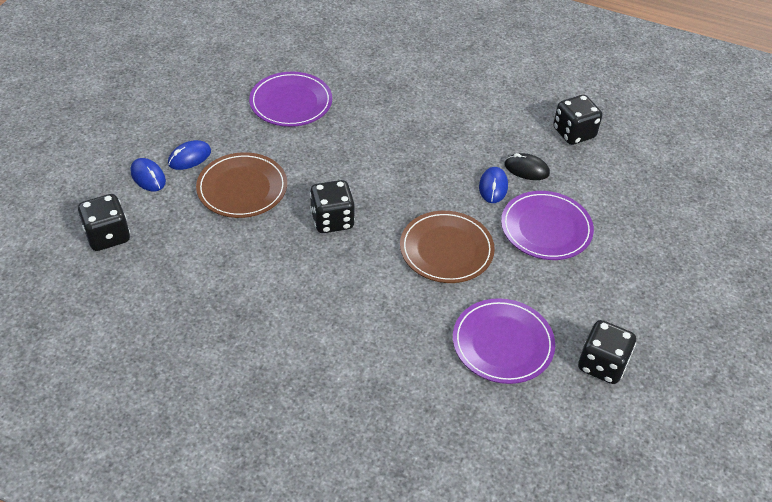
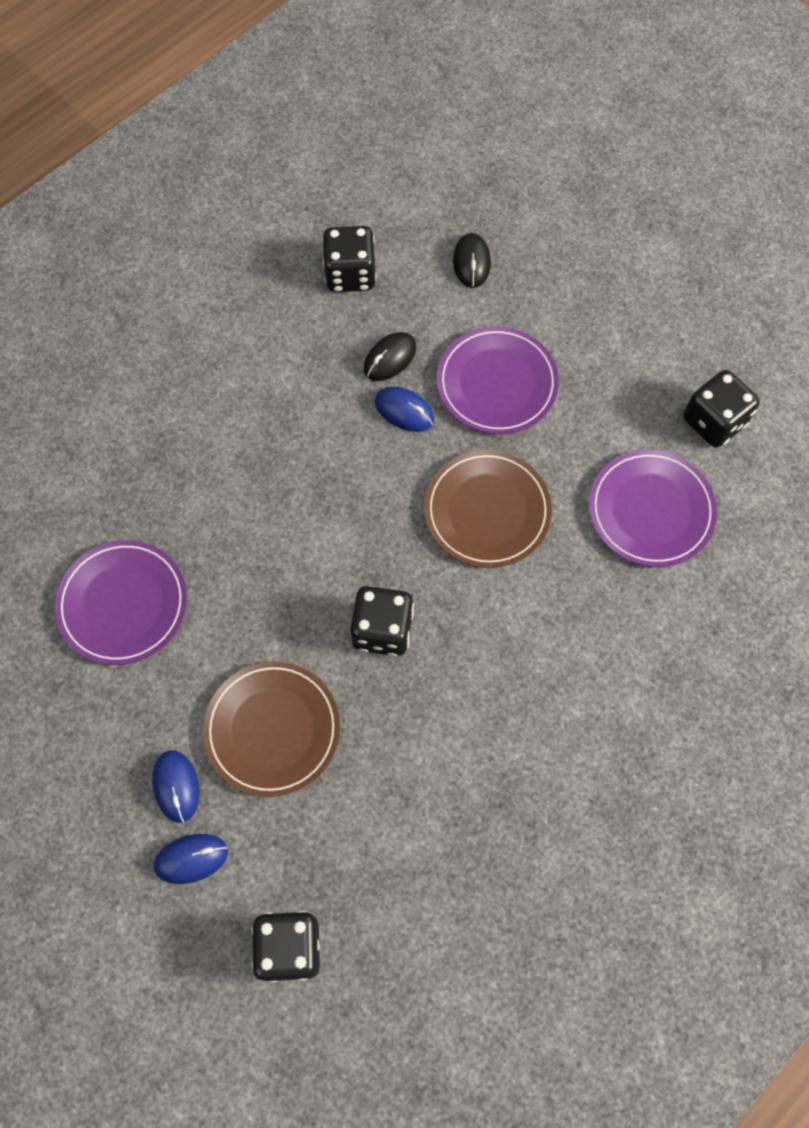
camera: 65 degrees left, 20 degrees up
(629, 189) = (471, 262): none -> black mouse

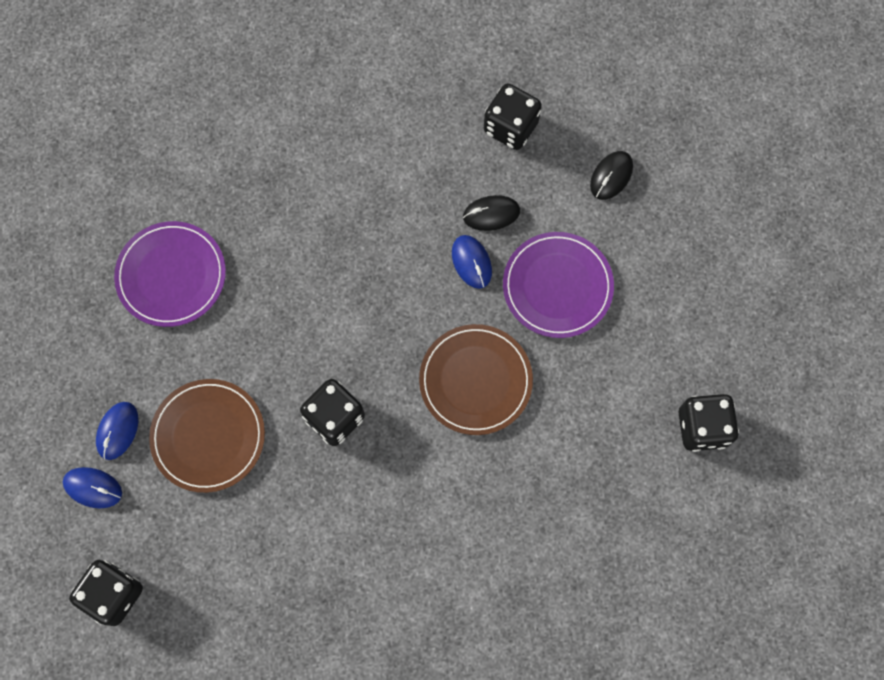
camera: 35 degrees right, 5 degrees up
(651, 510) = (599, 463): purple plate -> none

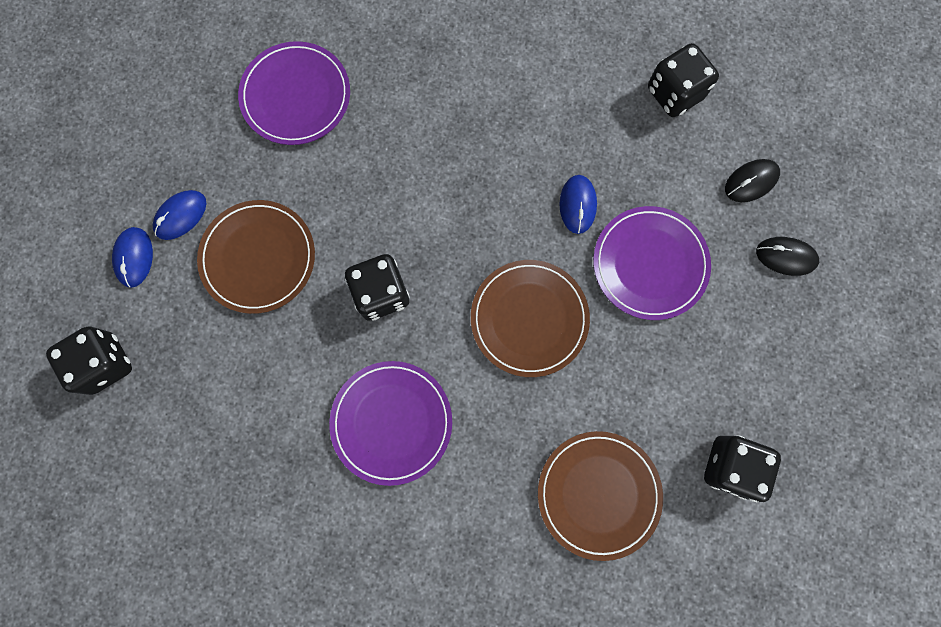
camera: 25 degrees right, 5 degrees up
(93, 488) = (134, 257): blue mouse -> blue mouse turned 45 degrees clockwise
(398, 525) = (391, 422): none -> purple plate
(491, 214) = (617, 167): black mouse -> black mouse (785, 257)
(603, 502) = (598, 494): none -> brown plate

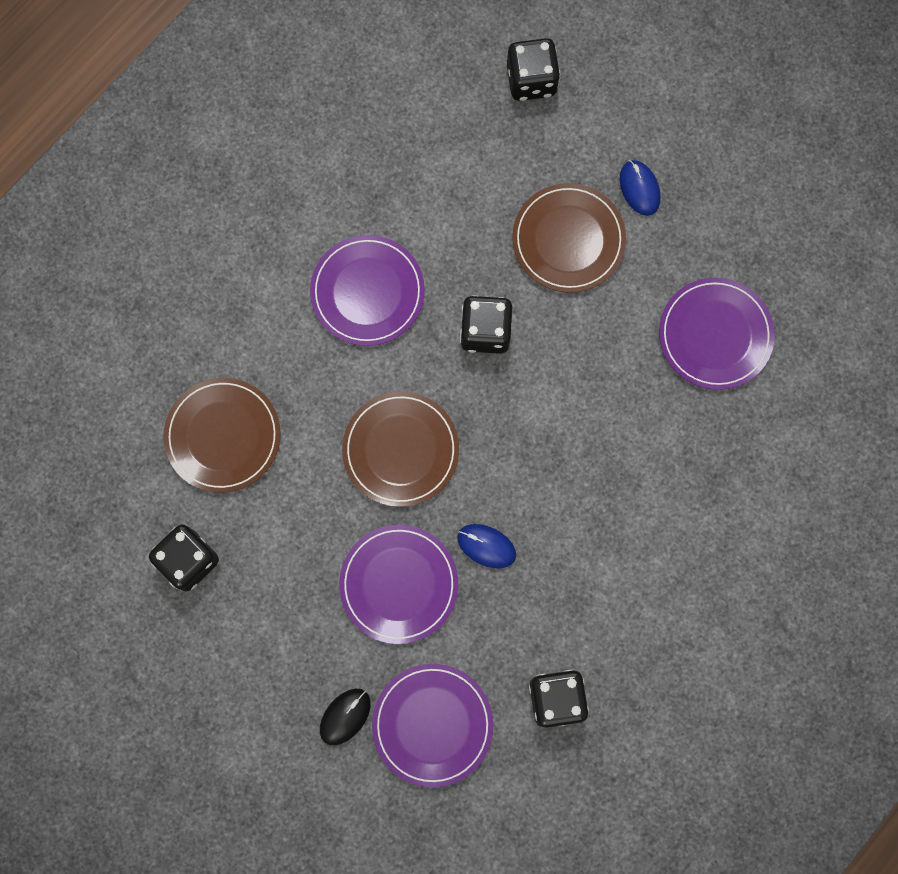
camera: 115 degrees right, 0 degrees up
(134, 257) = (617, 136): blue mouse -> none
(751, 181) = (432, 724): black mouse -> purple plate

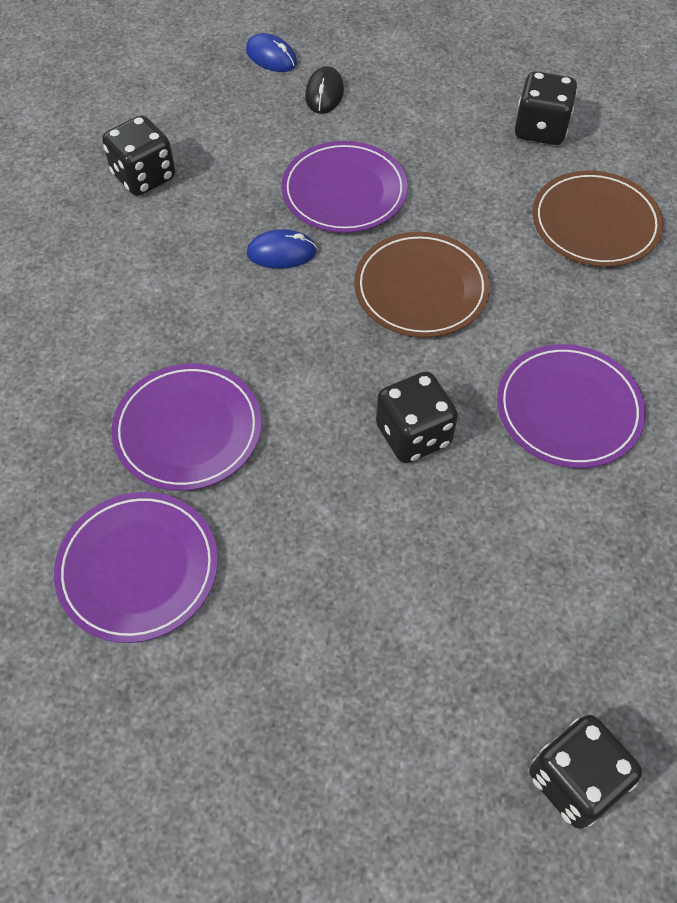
camera: 150 degrees right, 20 degrees down
(432, 724) = (245, 118): purple plate -> purple plate (188, 429)
(568, 240) = (385, 586): brown plate -> none
(639, 188) = (333, 705): blue mouse -> blue mouse (271, 57)

